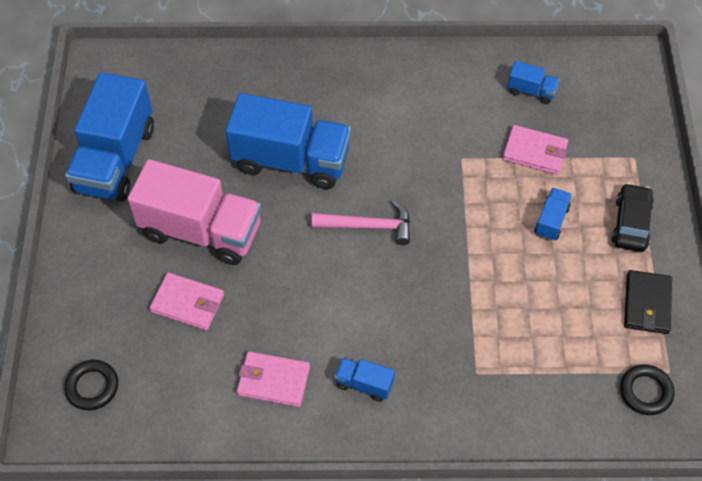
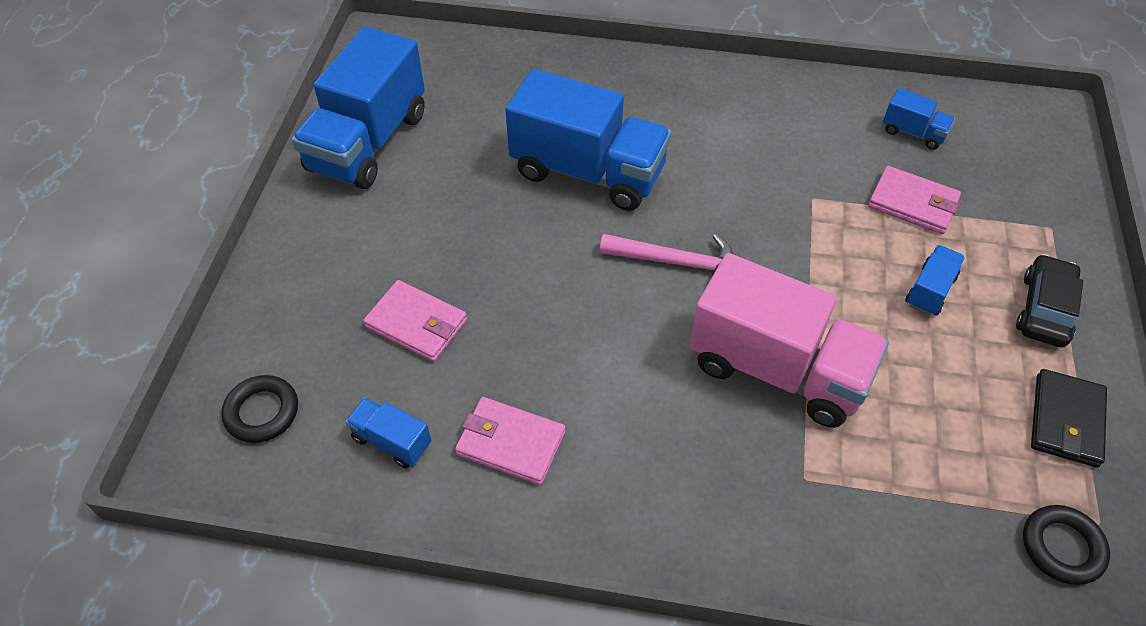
camera: 10 degrees right, 5 degrees down
(201, 230) = (455, 238): pink truck -> pink truck (777, 369)
(364, 384) = (638, 468): blue truck -> blue truck (392, 441)

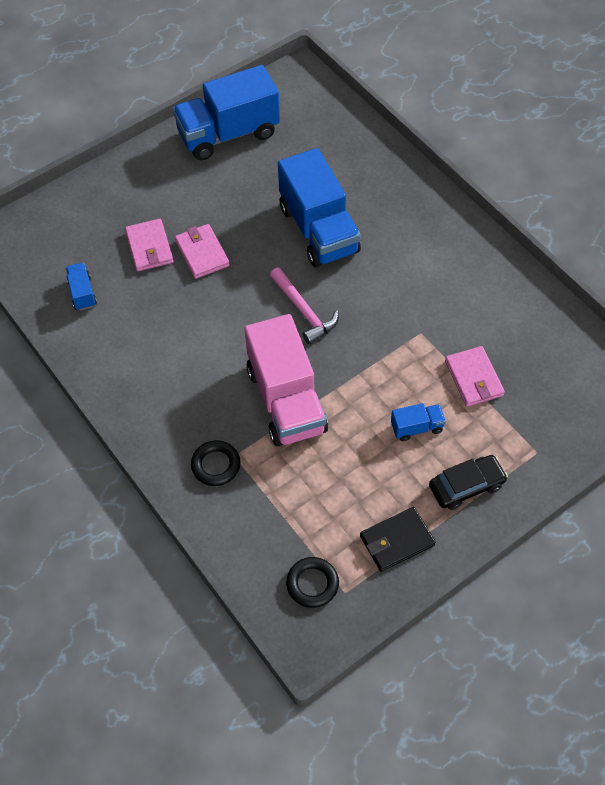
camera: 45 degrees right, 5 degrees up
(262, 412) = (46, 238): black ring -> black ring (216, 465)
(510, 443) = (129, 334): pink wallet -> pink wallet (202, 253)
(913, 132) = (533, 341): blue truck -> none

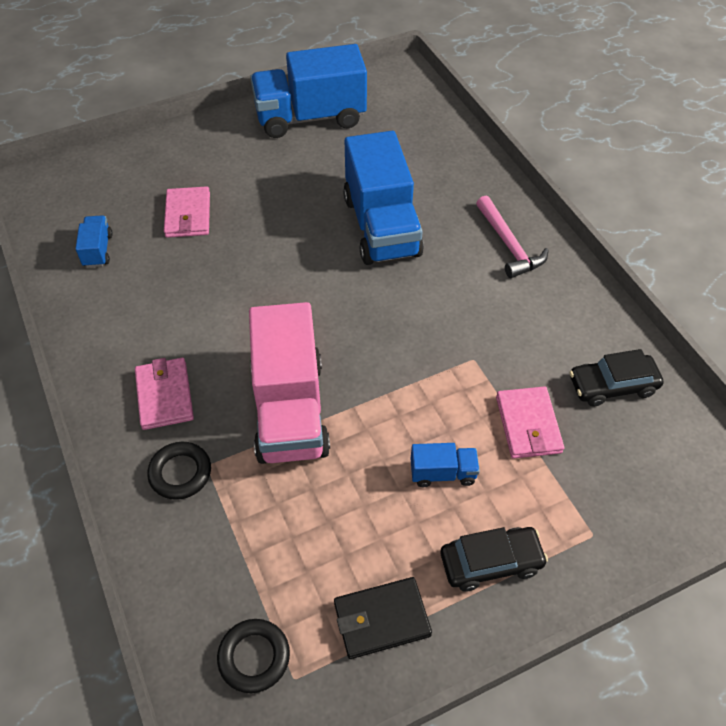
camera: 10 degrees right, 5 degrees down
(202, 253) = (243, 230): pink wallet -> pink wallet (165, 395)
(304, 311) = (340, 311): pink hammer -> pink hammer (509, 245)
(532, 335) = (612, 386): none -> black car

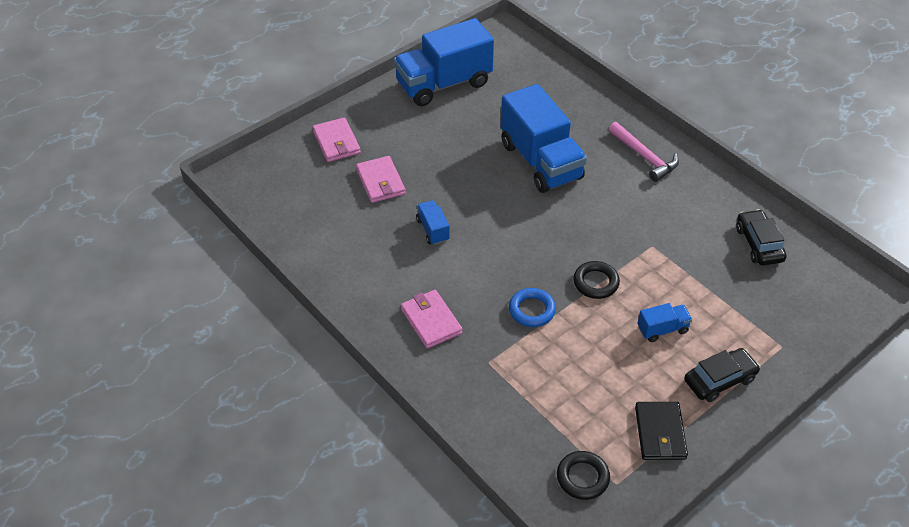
camera: 15 degrees left, 5 degrees down
(98, 250) = (320, 224): blue truck -> blue truck (433, 230)
(180, 473) = (470, 372): black ring -> black ring (596, 282)
(290, 409) = (532, 310): pink truck -> blue ring
(381, 619) = (660, 433): black wallet -> black wallet turned 60 degrees counterclockwise
(528, 425) = (709, 283): pink wallet -> pink wallet (336, 142)
(612, 386) = (758, 244): black car -> black car turned 105 degrees clockwise

